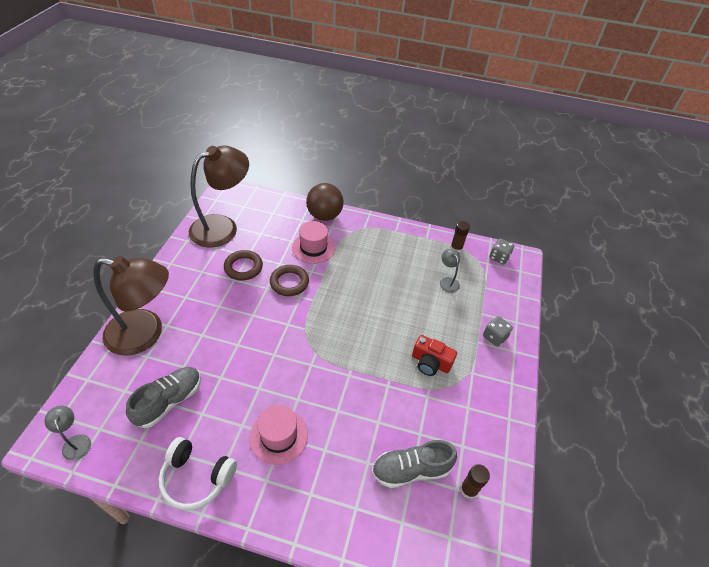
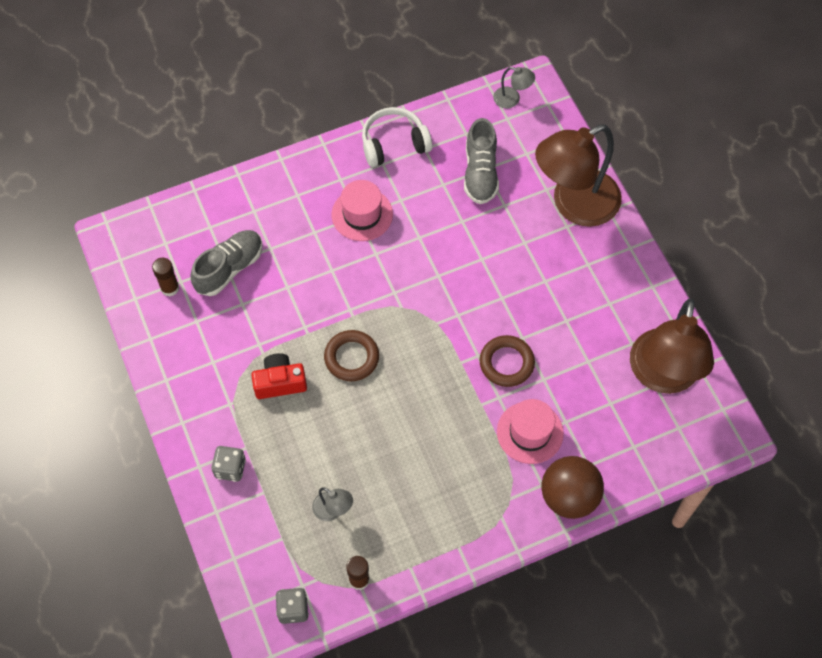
camera: 145 degrees right, 15 degrees up
(243, 267) = (574, 342): brown ring -> brown ring (351, 358)

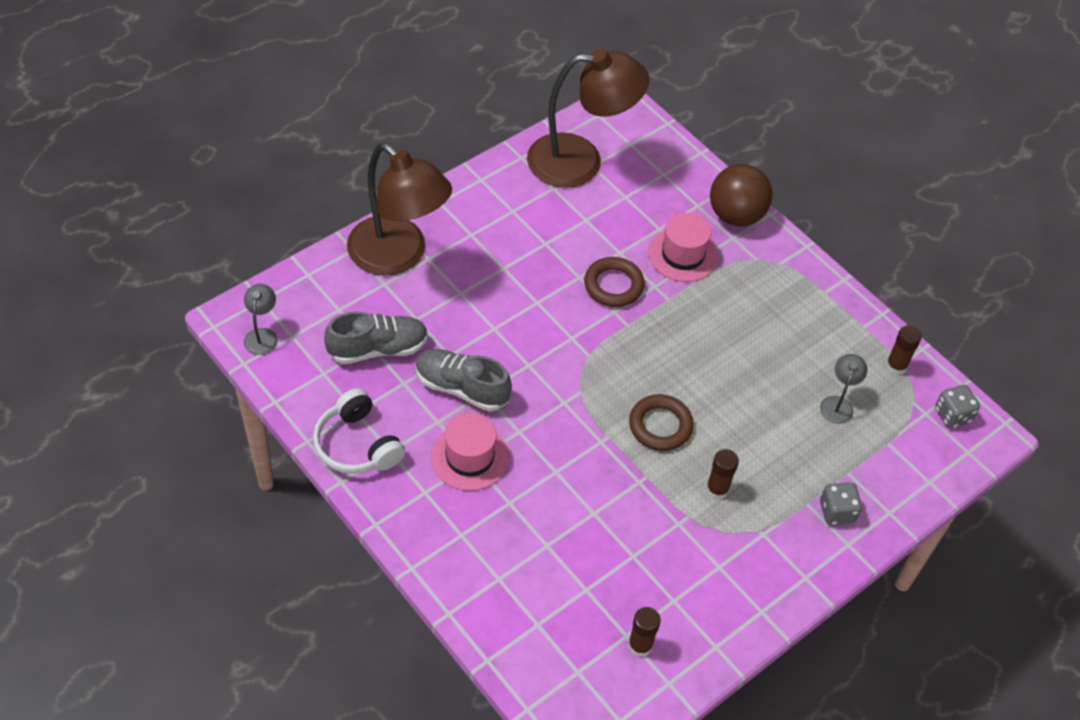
camera: 110 degrees left, 10 degrees down
(229, 268) = (590, 584): grey shoe -> grey shoe (461, 388)
(280, 382) = (717, 489): red camera -> brown glue stick

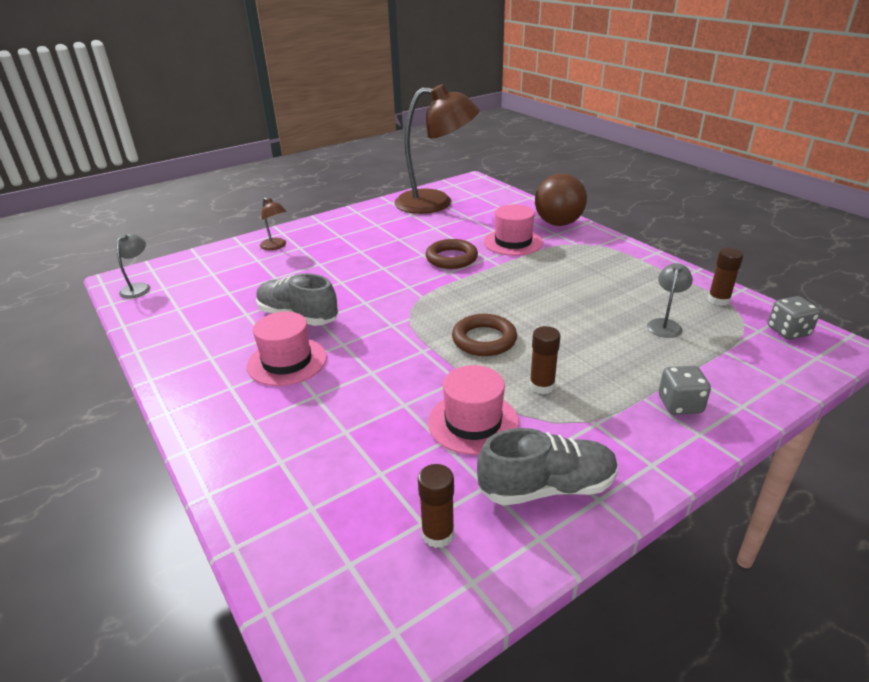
camera: 10 degrees right, 20 degrees down
(357, 445) = (181, 353): white headphones -> none
(377, 349) = (233, 294): grey shoe -> grey shoe (547, 487)
(398, 256) = (276, 246): brown lamp -> brown lamp, size x0.41
(658, 534) = (473, 422): none -> pink hat

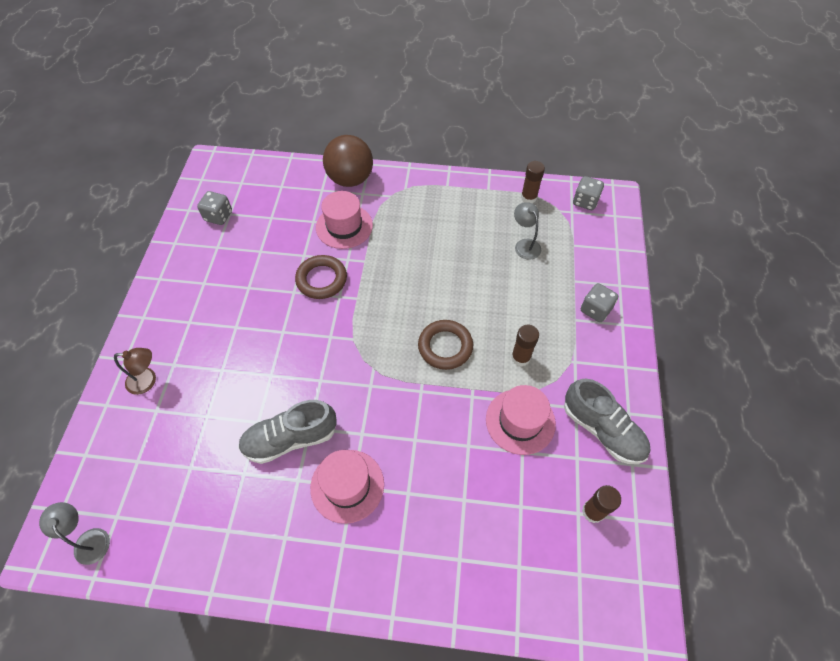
camera: 50 degrees left, 25 degrees up
(436, 202) = (218, 216): brown lamp -> grey dice
(547, 487) = (602, 430): grey shoe -> grey shoe turned 105 degrees clockwise

